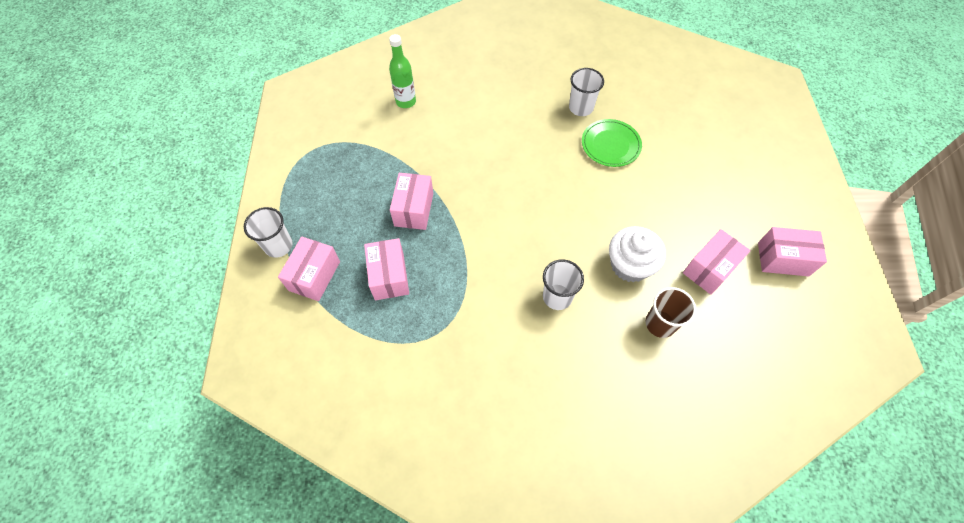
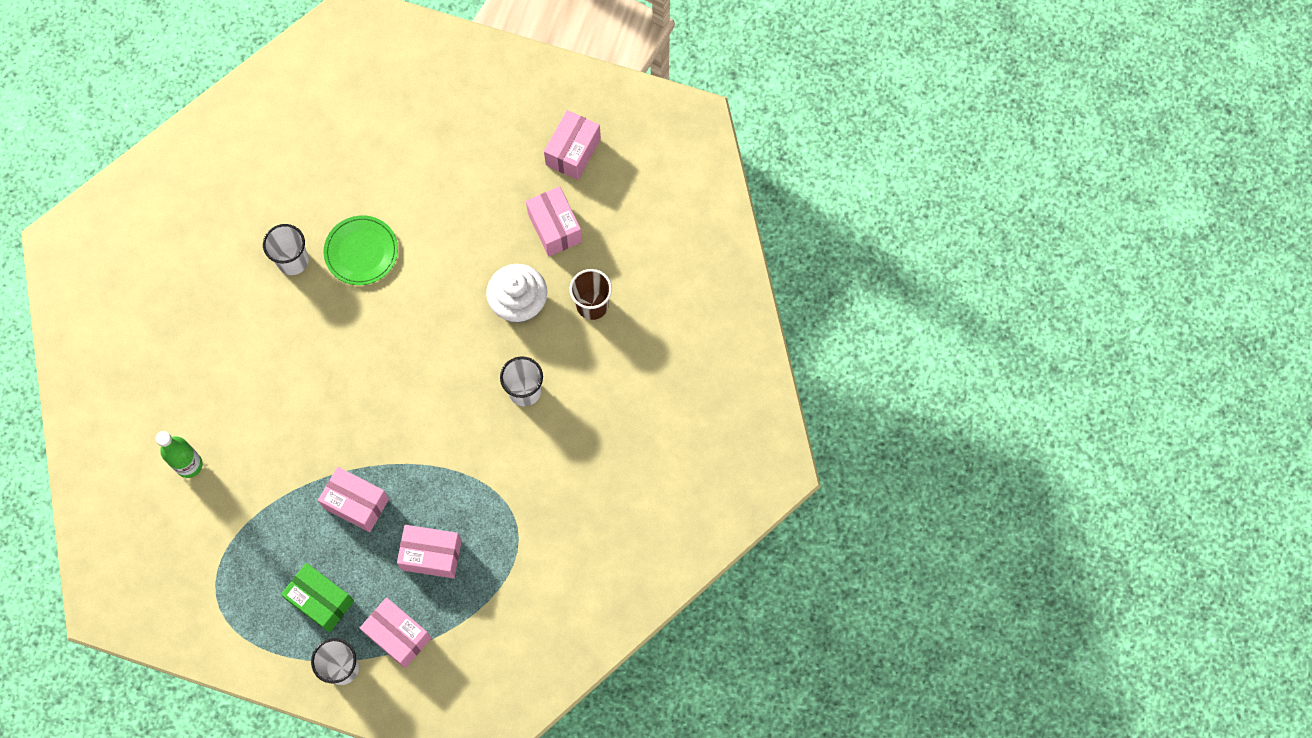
camera: 70 degrees left, 10 degrees up
(329, 213) = (321, 601): none -> green box

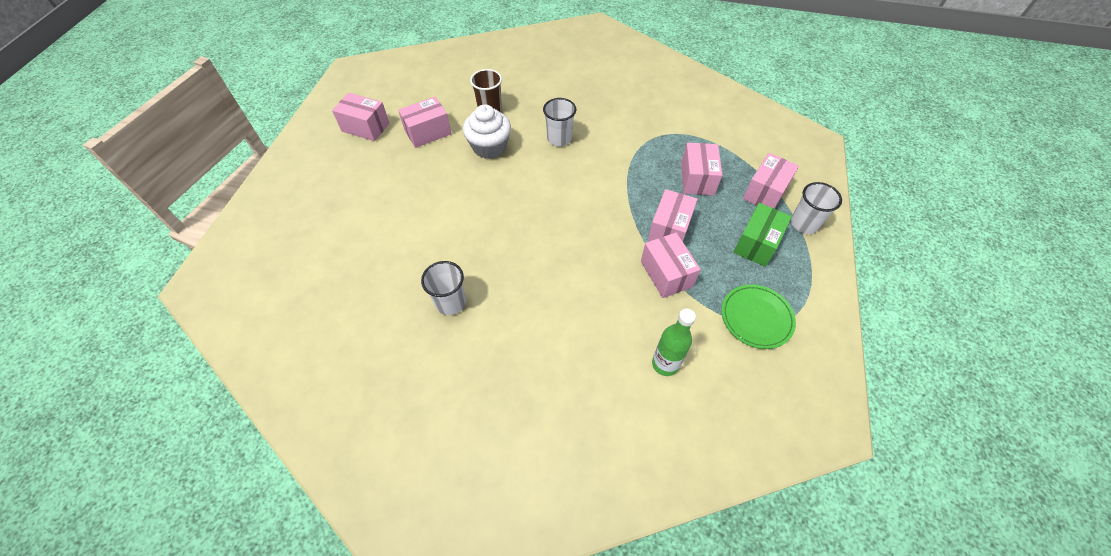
camera: 95 degrees left, 15 degrees down
(295, 487) = (666, 274): none -> pink box
(361, 252) = (443, 250): green plate -> green plate (756, 317)

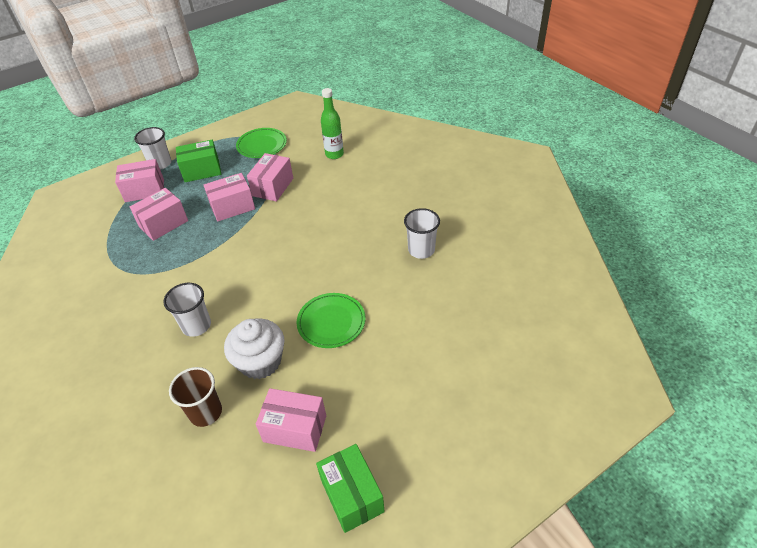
camera: 135 degrees left, 10 degrees down
(365, 127) = (352, 495): pink box -> green box
(468, 196) = (331, 322): none -> green plate

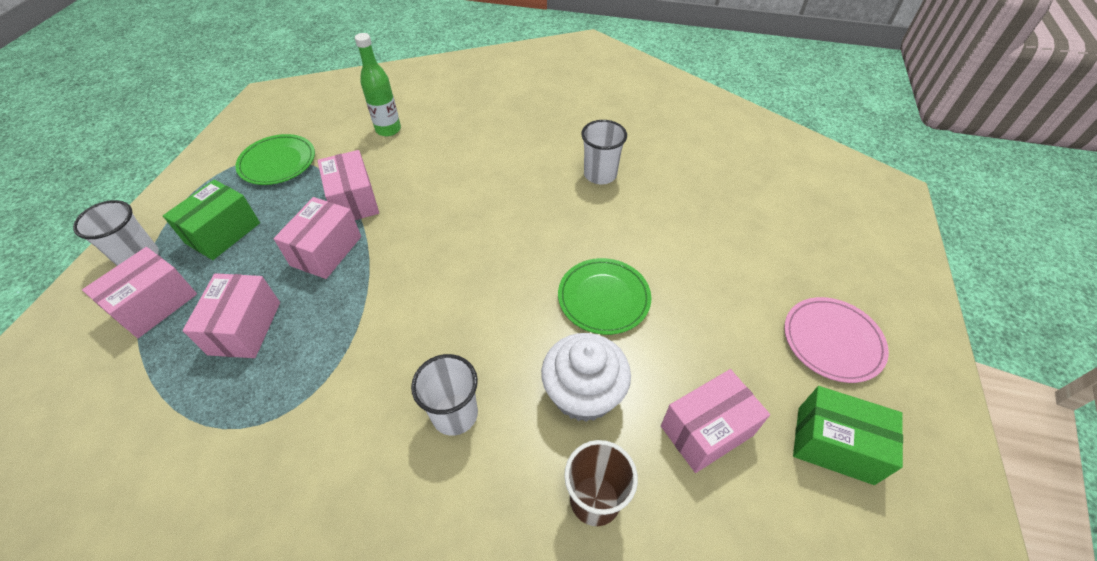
camera: 45 degrees left, 5 degrees up
(432, 446) = (832, 341): none -> pink plate

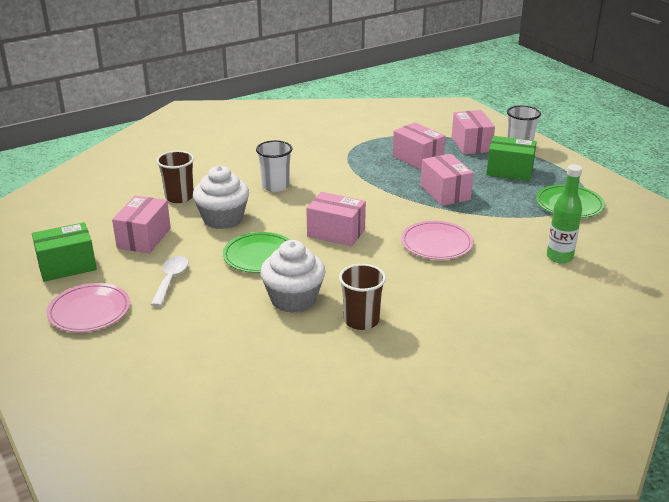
camera: 135 degrees right, 20 degrees down
(223, 233) = (509, 171): green box -> green box turned 60 degrees counterclockwise
(354, 201) = (483, 215): pink box -> pink box (336, 232)
(441, 200) = (436, 243): none -> pink plate
(600, 174) = (361, 320): white cup -> brown cup
(628, 226) = (293, 299): none -> white cupcake
(720, 328) = (171, 279): none -> white spoon

